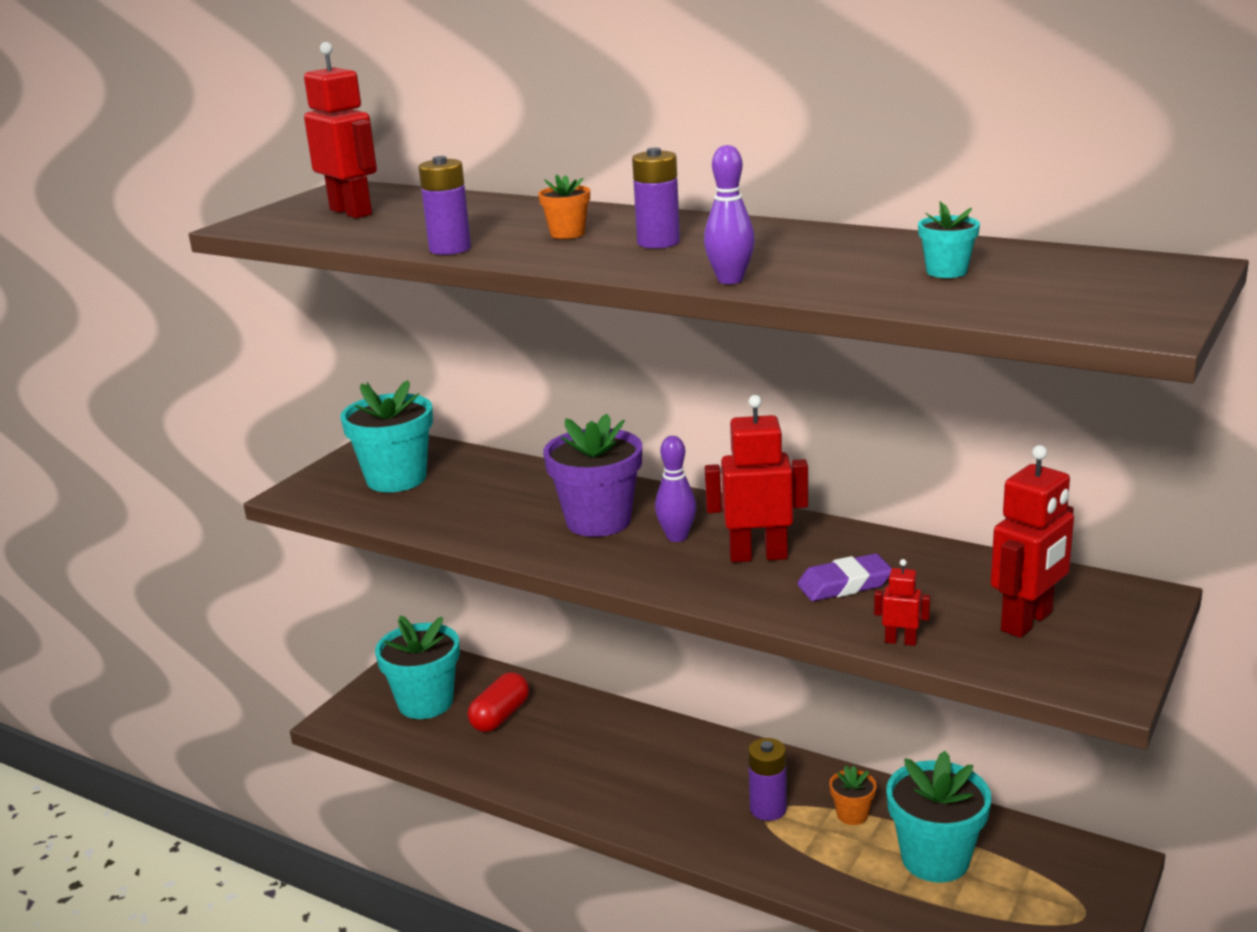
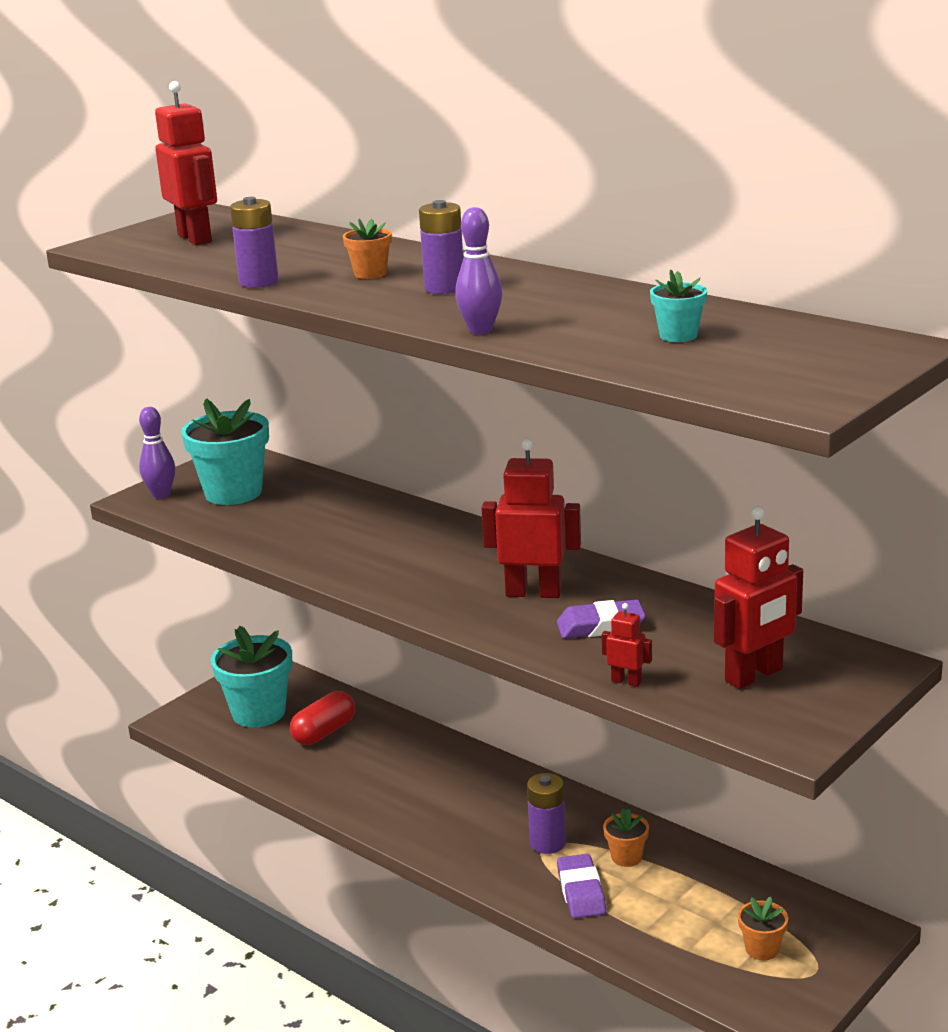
camera: 10 degrees right, 0 degrees up
(598, 521) = (401, 548): purple flower pot -> none
(677, 537) = (466, 568): purple bowling pin -> purple bowling pin (161, 494)
(820, 857) = (581, 891): none -> purple eraser
(935, 859) = (690, 906): turquoise flower pot -> none
(1023, 897) = (762, 949): none -> orange flower pot

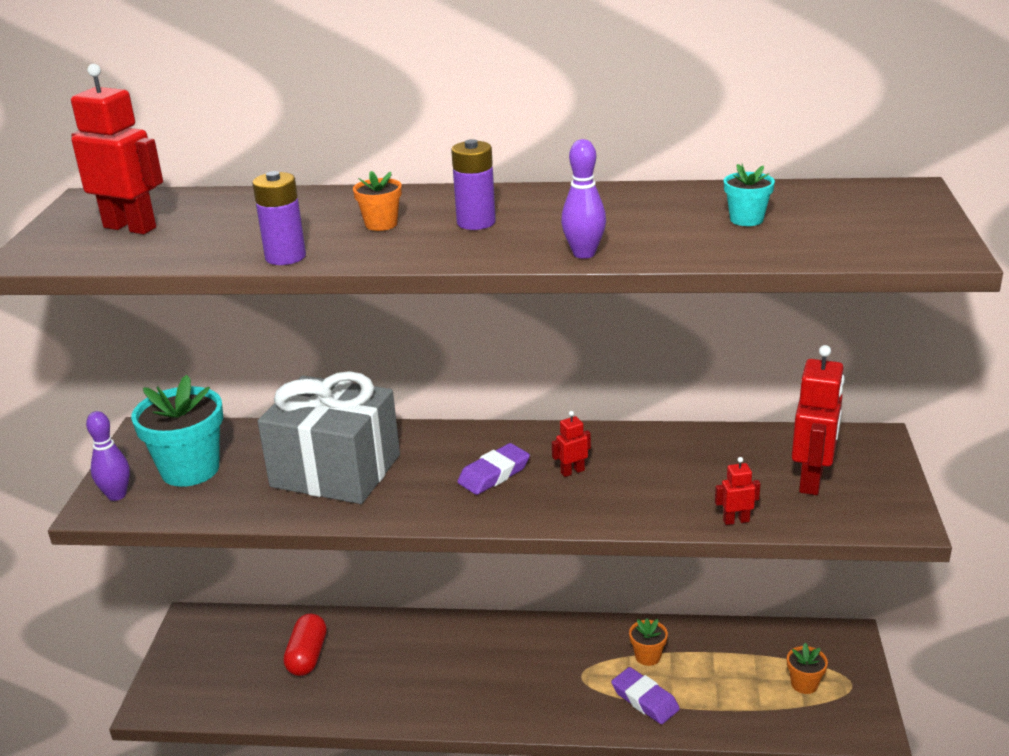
camera: 35 degrees left, 5 degrees up
(259, 712) = (229, 663): turquoise flower pot -> none
(339, 528) = (335, 471): none -> grey gift
(533, 592) = (572, 471): red robot -> red robot, size x0.48
(547, 843) = (582, 672): purple battery -> none
(601, 626) = (658, 481): purple eraser -> purple eraser (494, 474)

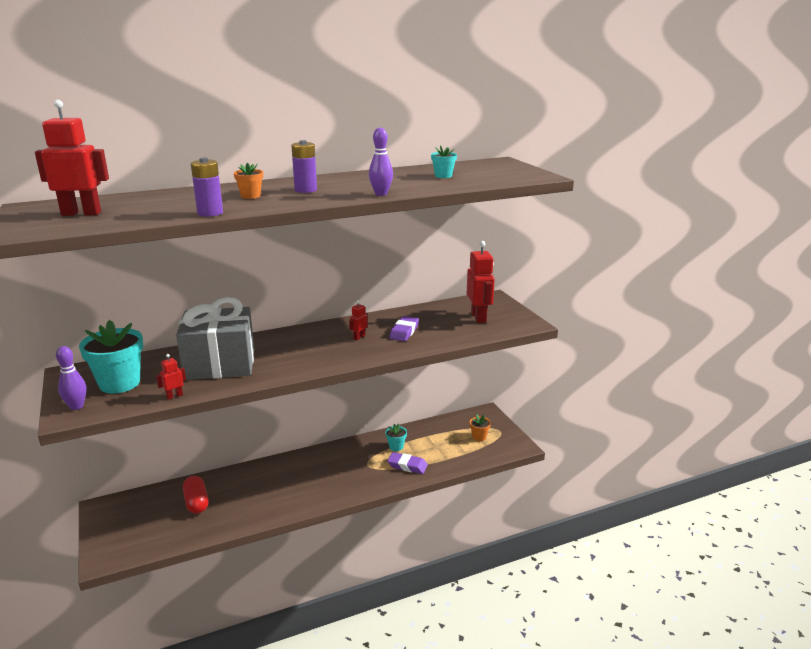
camera: 30 degrees left, 5 degrees down
(494, 474) = (317, 347): purple eraser -> purple eraser (404, 332)
(647, 656) = (396, 447): orange flower pot -> turquoise flower pot
(736, 520) = (457, 339): red robot -> red robot (174, 396)

